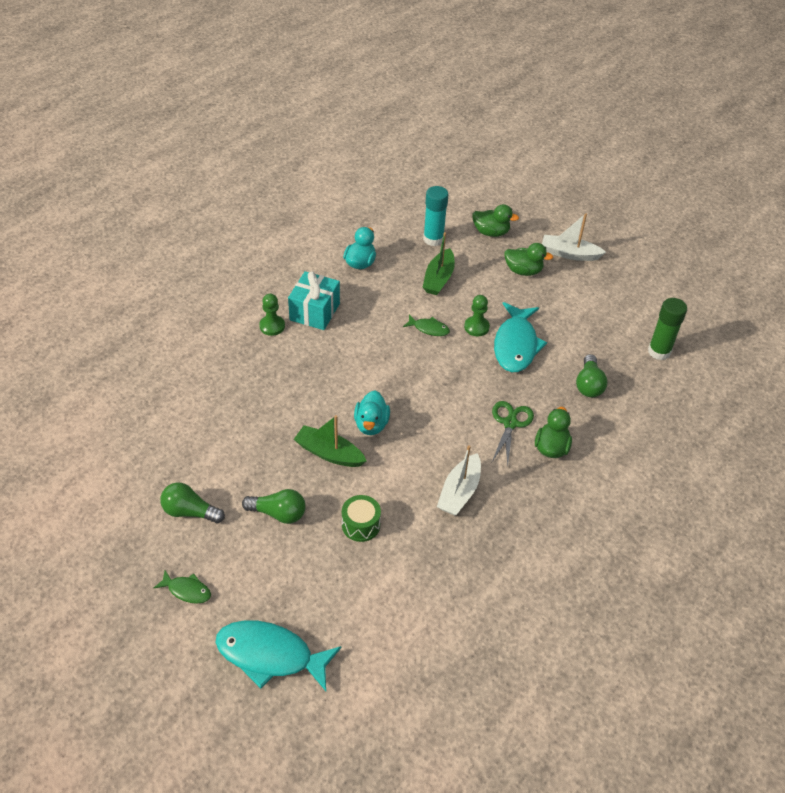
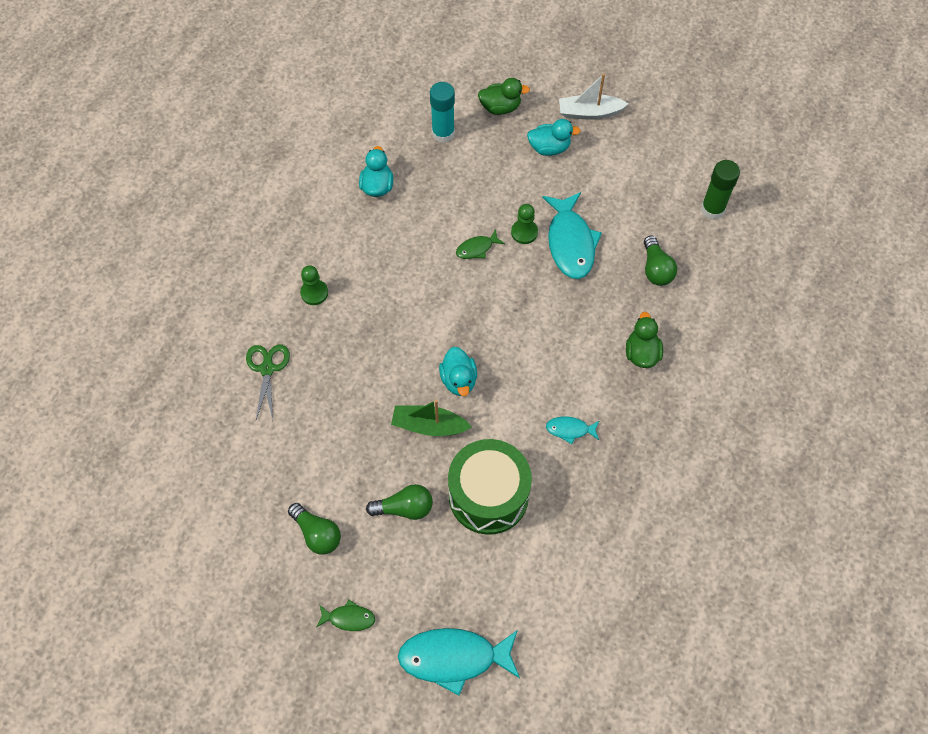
camera: 15 degrees left, 15 degrees up
(190, 512) = (317, 534): green light bulb -> green light bulb turned 135 degrees counterclockwise
(314, 312) = (352, 262): turquoise gift -> none
(361, 525) = (488, 495): green drum -> green drum, size x2.06
(429, 329) = (477, 248): green fish -> green fish turned 150 degrees clockwise
(439, 279) = (466, 183): green boat -> none
(459, 492) = (570, 430): white boat -> turquoise fish
(510, 423) = (593, 337): green scissors -> green scissors (267, 369)
(523, 271) = (549, 148): green duck -> turquoise duck

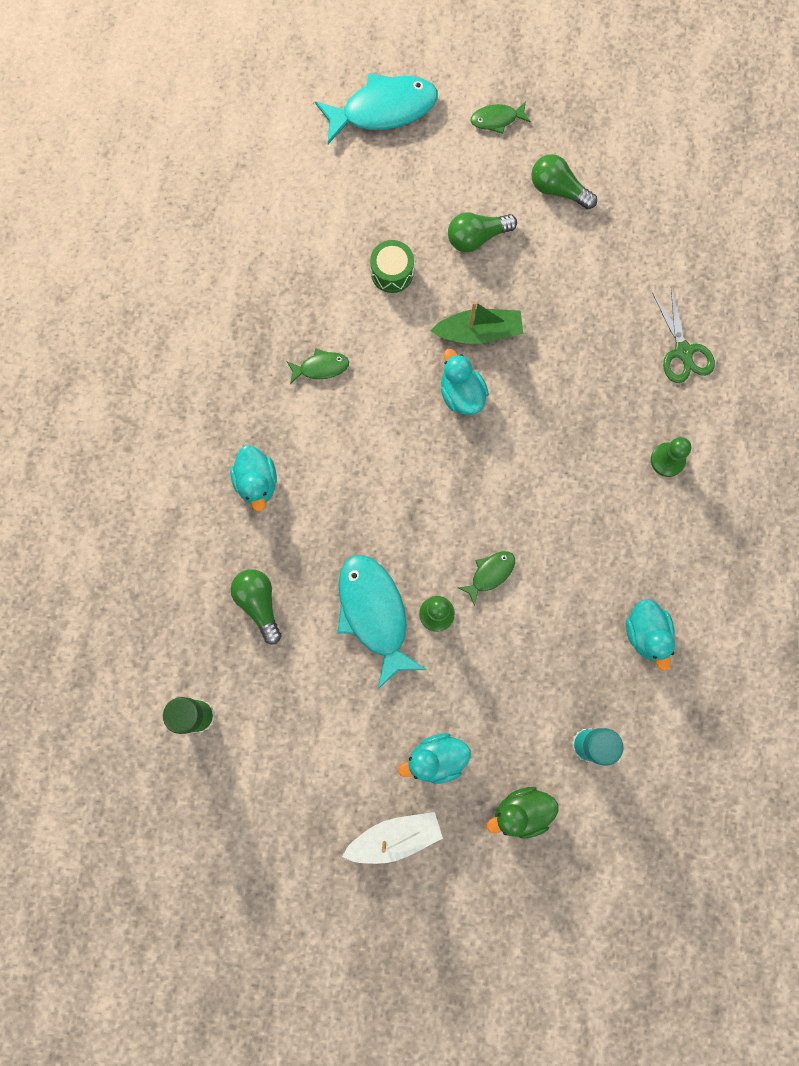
camera: 165 degrees right, 15 degrees up
(488, 495) = (392, 272): green drum -> green drum, size x0.48
(570, 430) = (321, 367): turquoise fish -> green fish
(641, 353) = (257, 482): green duck -> turquoise duck

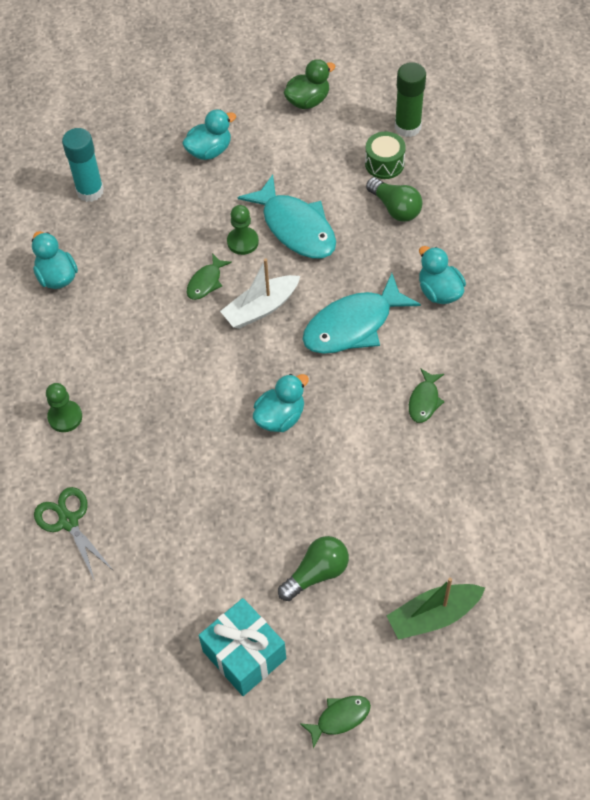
camera: 165 degrees right, 20 degrees down
(321, 367) = (424, 401): green fish -> green fish turned 45 degrees counterclockwise
(383, 110) = (474, 688): turquoise fish -> turquoise fish (353, 325)
(392, 272) = (391, 510): green drum -> green drum (384, 164)
(394, 837) = (225, 99): white boat -> white boat (261, 308)
(461, 394) = (280, 417): turquoise duck -> turquoise duck turned 90 degrees counterclockwise
(478, 332) = (282, 478): green boat -> green boat (433, 616)
(521, 812) = (132, 138): green duck -> green duck (308, 101)
(558, 189) = (244, 655): green light bulb -> turquoise gift

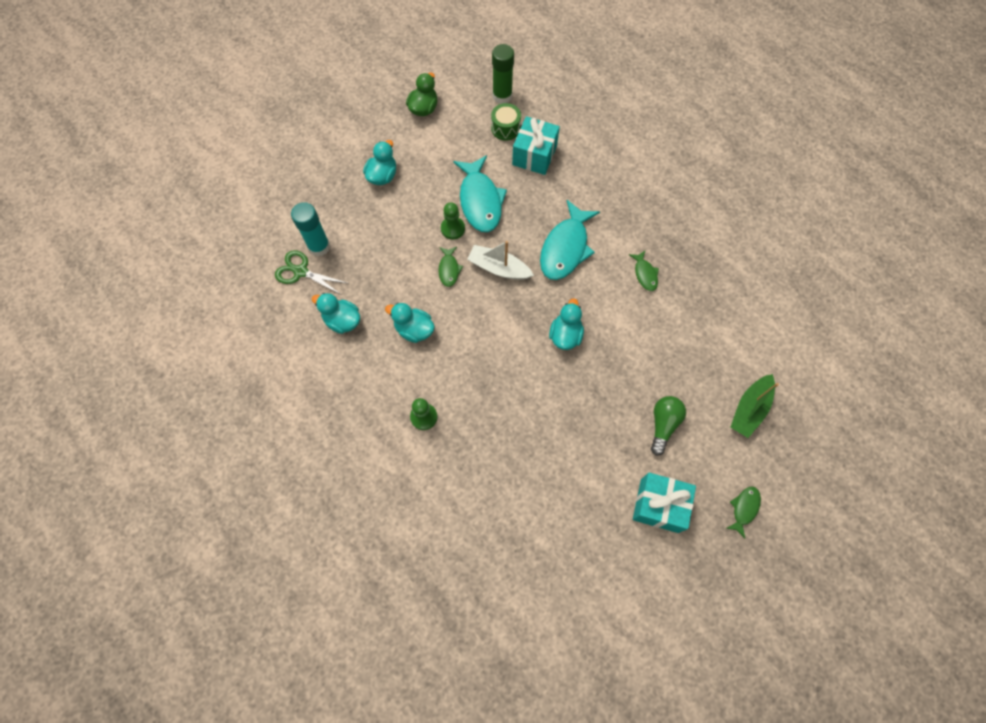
camera: 35 degrees left, 10 degrees up
(68, 522) = (481, 488): green scissors -> green scissors (301, 272)
(261, 308) = (499, 268): white boat -> white boat turned 90 degrees clockwise
(295, 227) = (480, 201): turquoise fish -> turquoise fish turned 60 degrees clockwise
(395, 208) = (534, 155): green light bulb -> turquoise gift
(439, 292) = (602, 197): turquoise duck -> turquoise duck (414, 330)

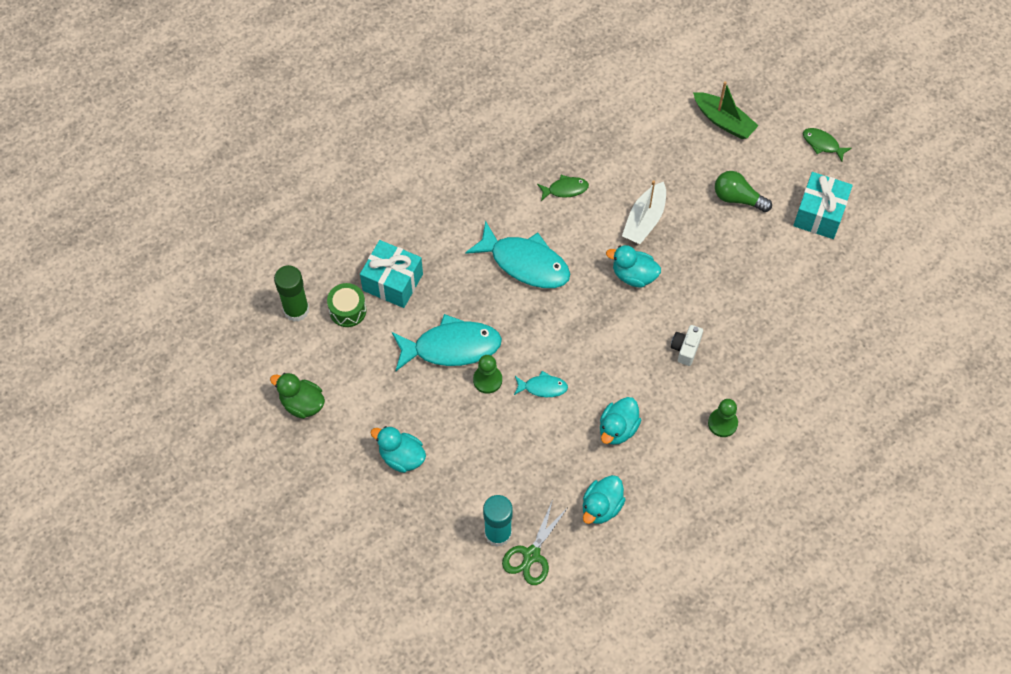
camera: 85 degrees left, 5 degrees down
(449, 269) = (543, 387): green fish -> turquoise fish
(495, 382) = (685, 349): none -> white camera
(499, 268) = (545, 334): white boat -> white boat (644, 220)

